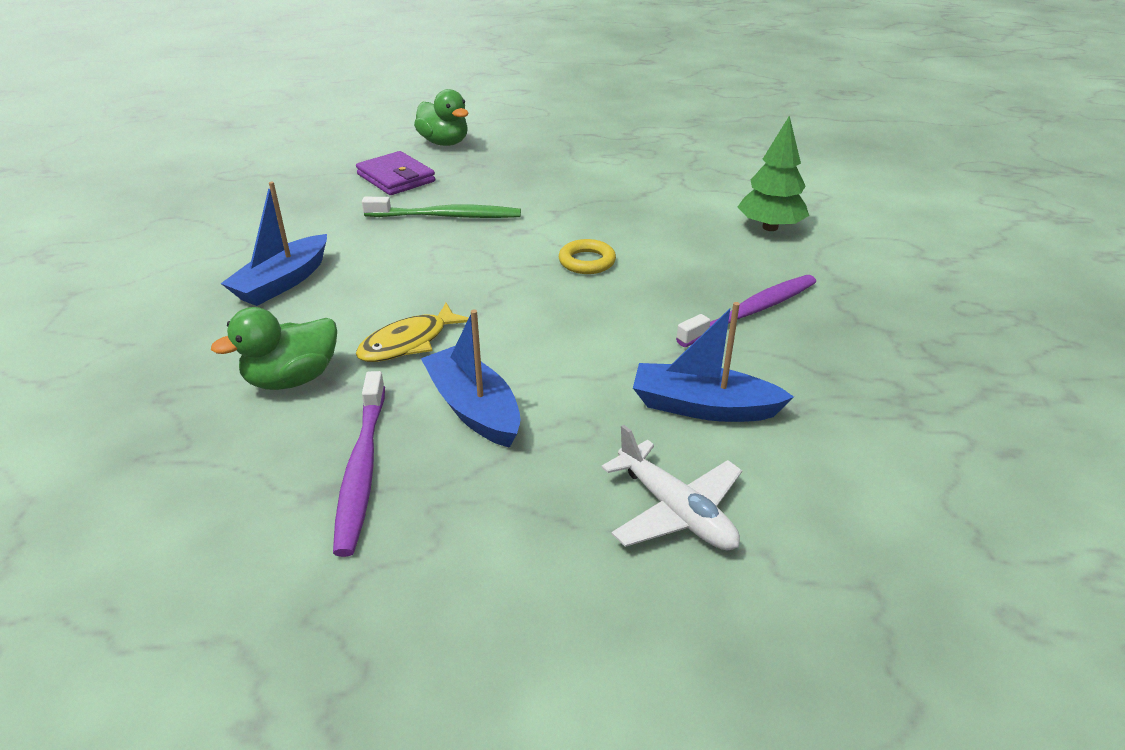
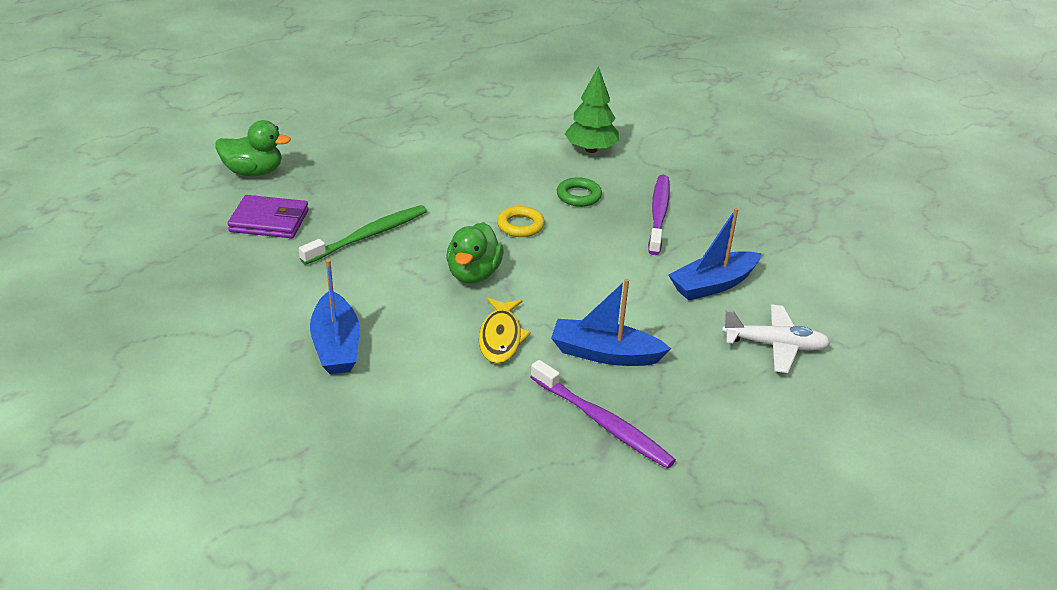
camera: 45 degrees left, 0 degrees up
(292, 379) = (469, 401): green duck -> green duck (473, 274)
(688, 261) = (578, 196): none -> green ring

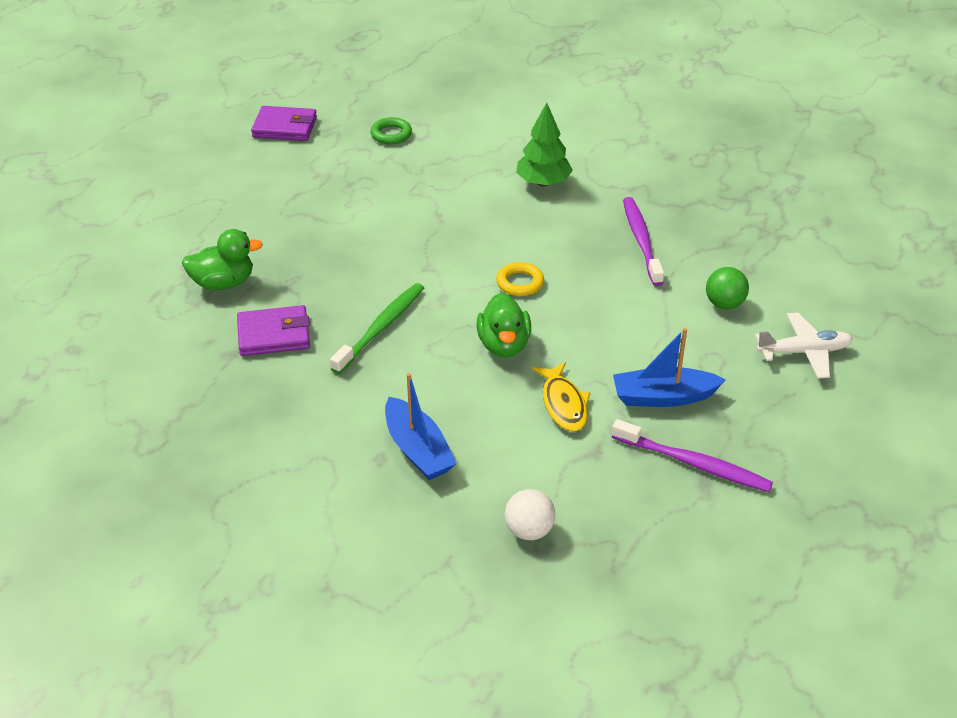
camera: 15 degrees left, 5 degrees up
(385, 67) = (285, 127): none -> purple wallet
(398, 444) = (529, 531): none -> white ball
(578, 196) = (558, 237): green ring -> green ring (391, 134)
(713, 284) = (724, 304): blue boat -> green ball

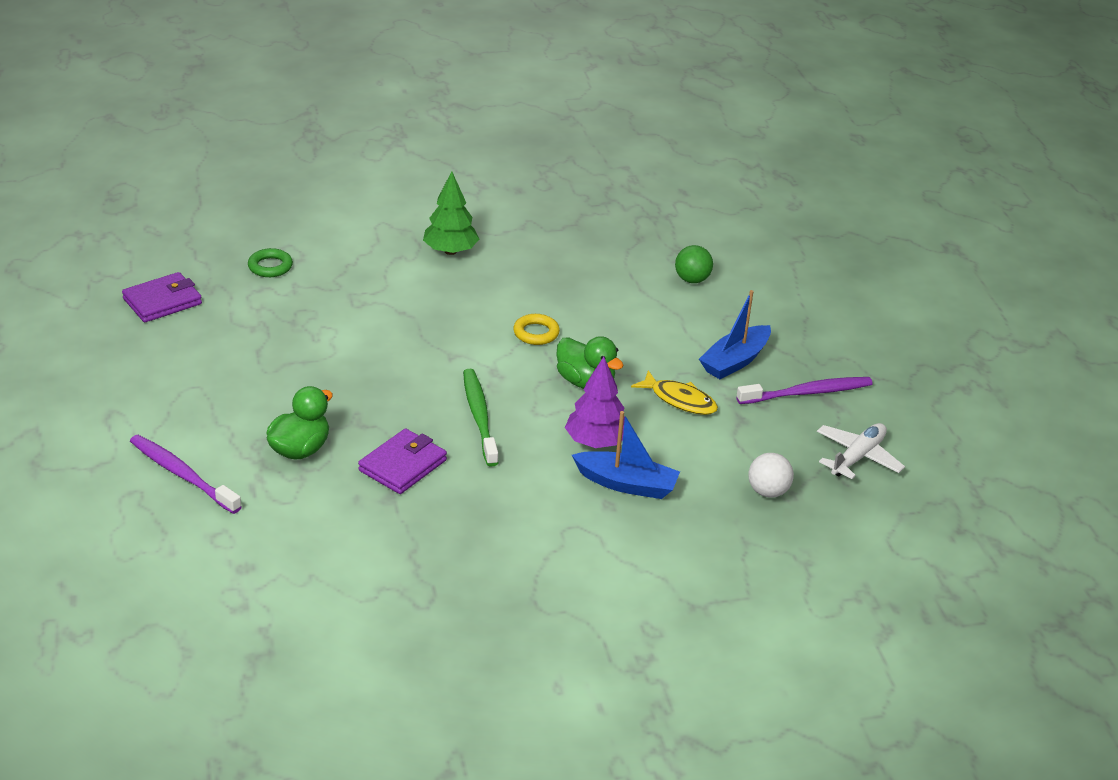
camera: 45 degrees left, 5 degrees down
(442, 400) = (596, 442): none -> purple tree
(641, 240) = (579, 261): purple toothbrush -> purple toothbrush (182, 474)
(804, 352) = (780, 287): white plane -> white plane (857, 457)

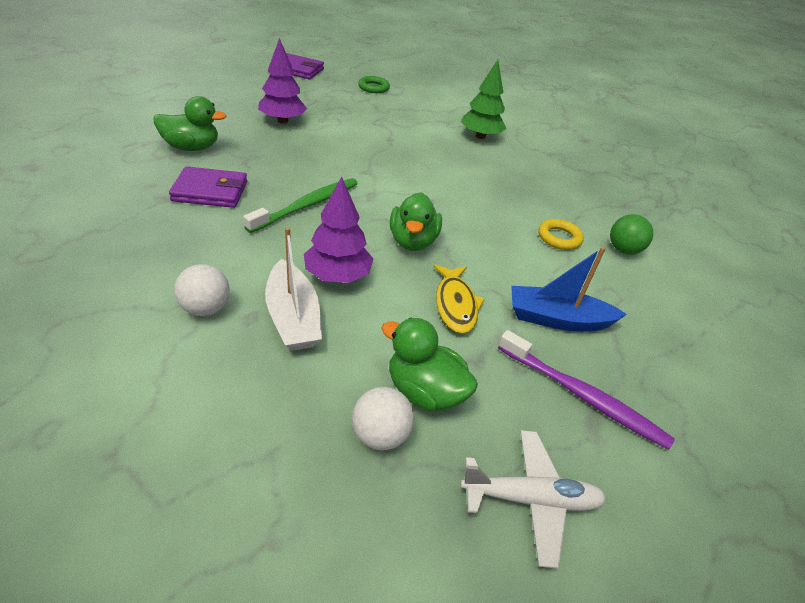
camera: 50 degrees right, 5 degrees up
(182, 474) = (127, 118): purple toothbrush -> none
(293, 366) = (282, 121): none -> purple tree
(536, 333) = (442, 197): yellow ring -> yellow ring (559, 238)
(579, 523) = (206, 308): none -> white ball
(626, 484) = (293, 317): blue boat -> white boat
(749, 457) = (424, 392): none -> green duck

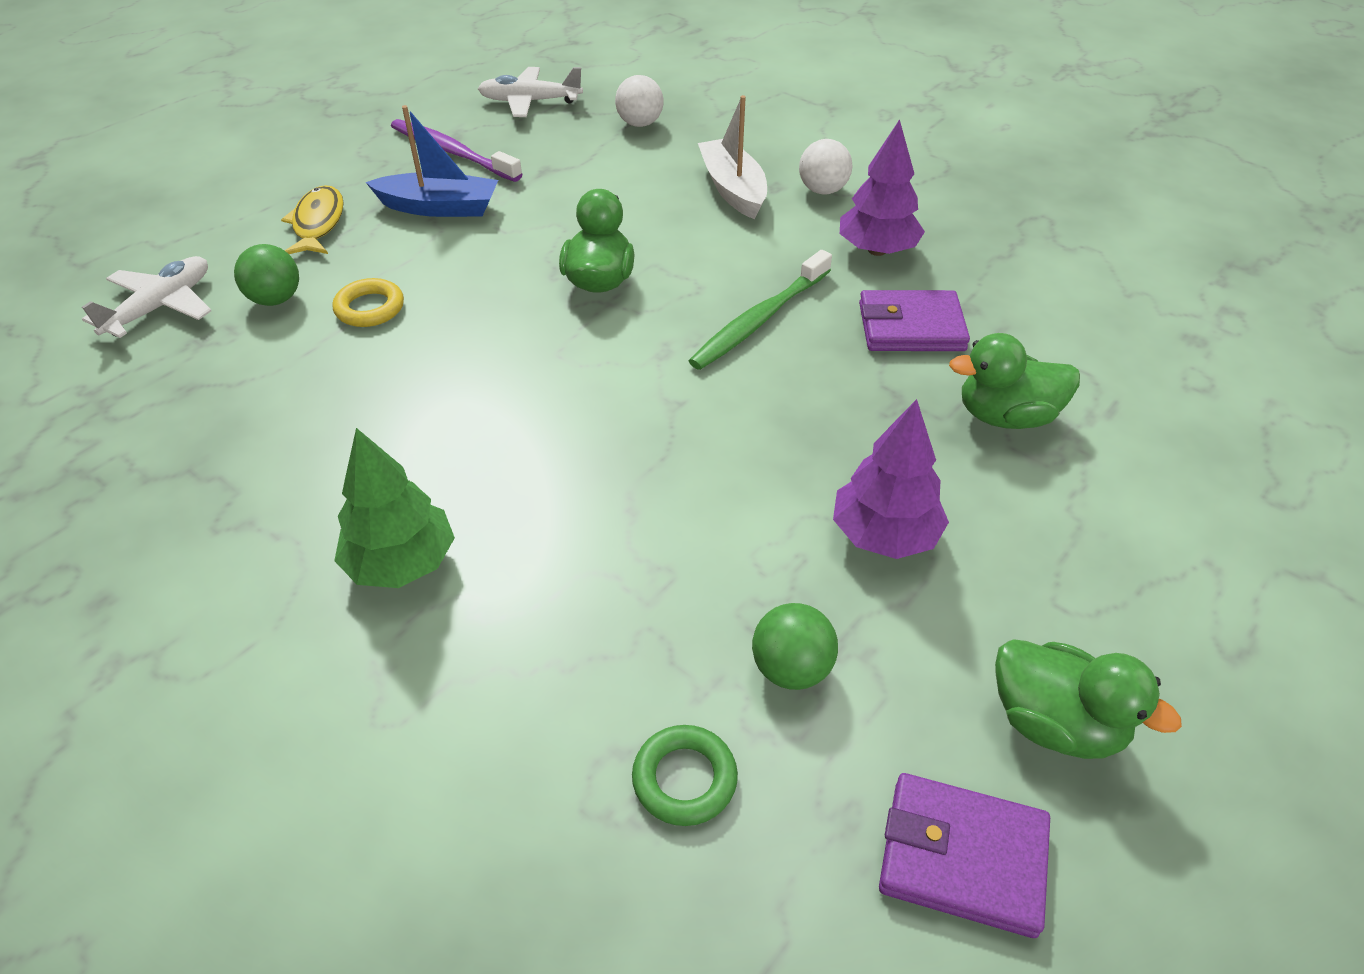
camera: 175 degrees left, 5 degrees up
(334, 99) = (791, 669): none -> green ball
(337, 276) = (695, 230): purple tree -> purple tree (877, 250)
(424, 392) = (601, 147): green duck -> green duck (1055, 723)
(455, 304) = (556, 212): yellow fish -> yellow fish (318, 223)
(690, 252) = (161, 307): none -> white plane

